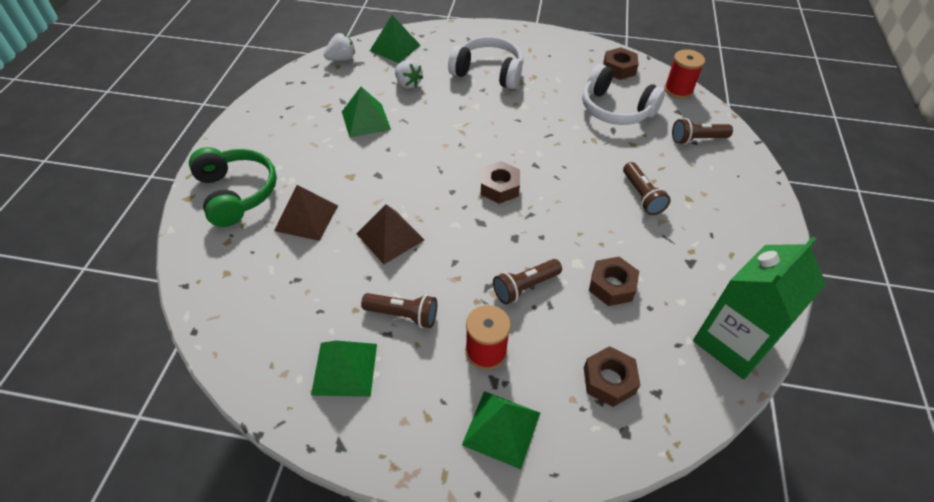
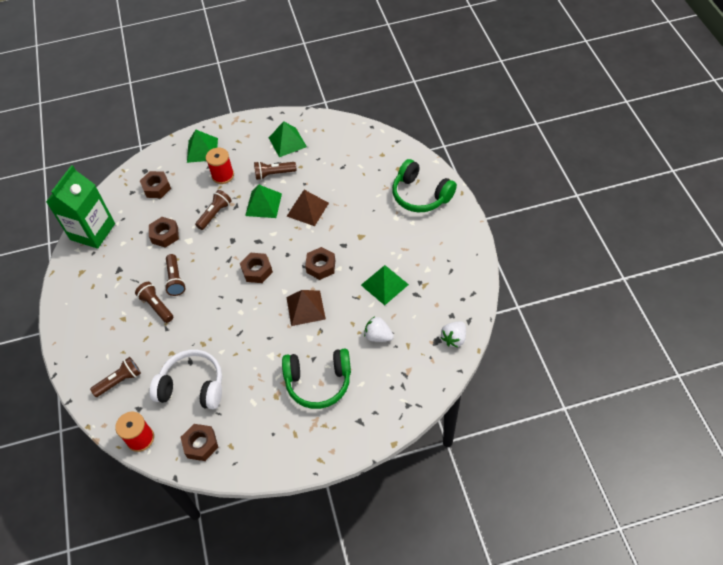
camera: 160 degrees right, 5 degrees up
(306, 218) = (365, 199): brown pyramid -> brown pyramid (305, 308)
(395, 48) = (419, 375): green pyramid -> green pyramid (263, 204)
(420, 163) = (321, 266): none -> brown nut
(488, 72) = (318, 382): white headphones -> green headphones
(610, 217) = (175, 280): none -> brown flashlight

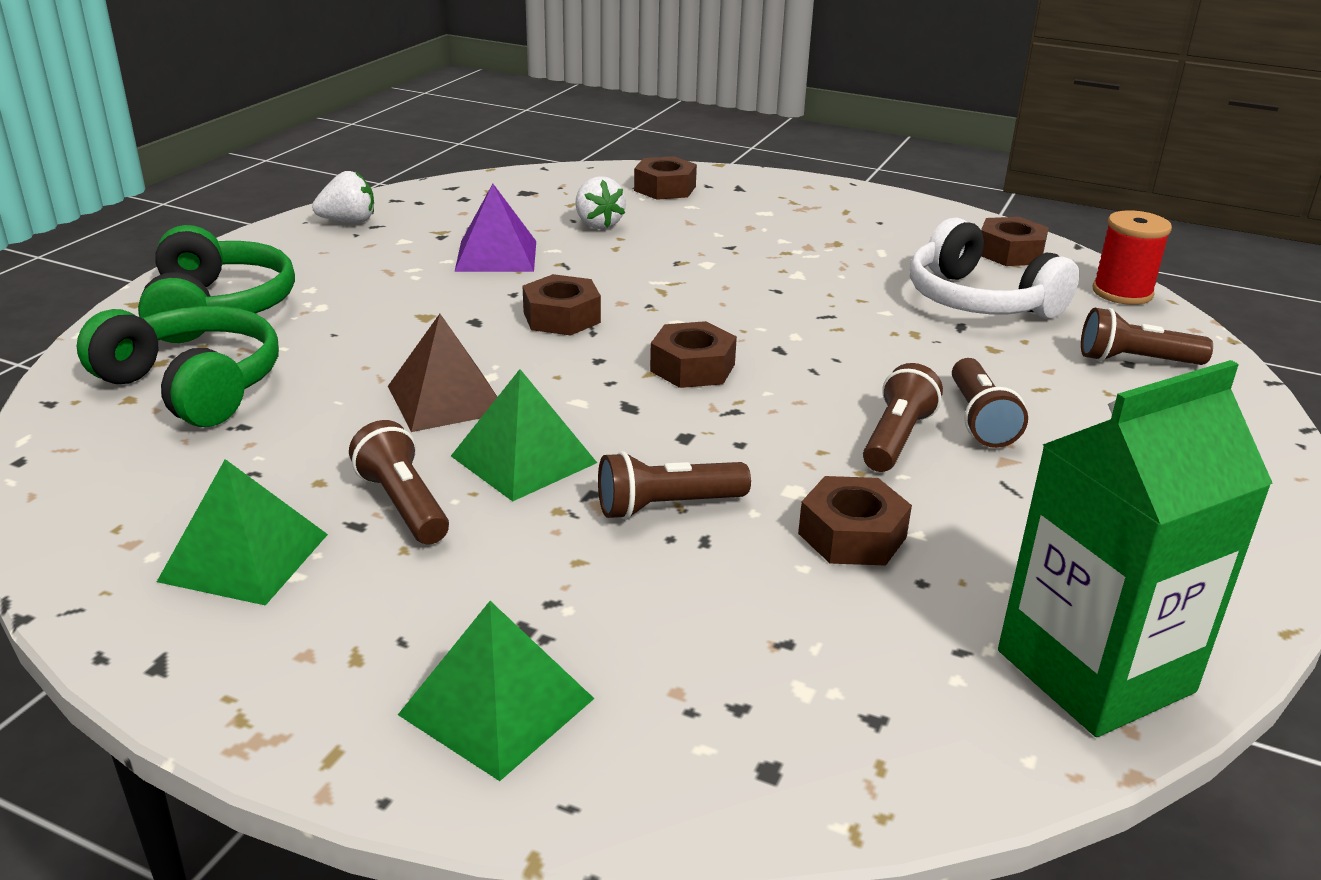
camera: 145 degrees left, 25 degrees down
(156, 188) = (773, 678): brown nut -> brown nut (665, 188)
(223, 175) = (533, 584): red spool -> none
(274, 174) = (403, 504): brown flashlight -> brown flashlight turned 150 degrees counterclockwise
(305, 308) = (666, 290): brown pyramid -> none
(318, 382) = (752, 228): green headphones -> green headphones (193, 386)
(384, 284) = (496, 256): green pyramid -> purple pyramid
(454, 338) = (501, 185): white strawberry -> white strawberry (348, 221)

